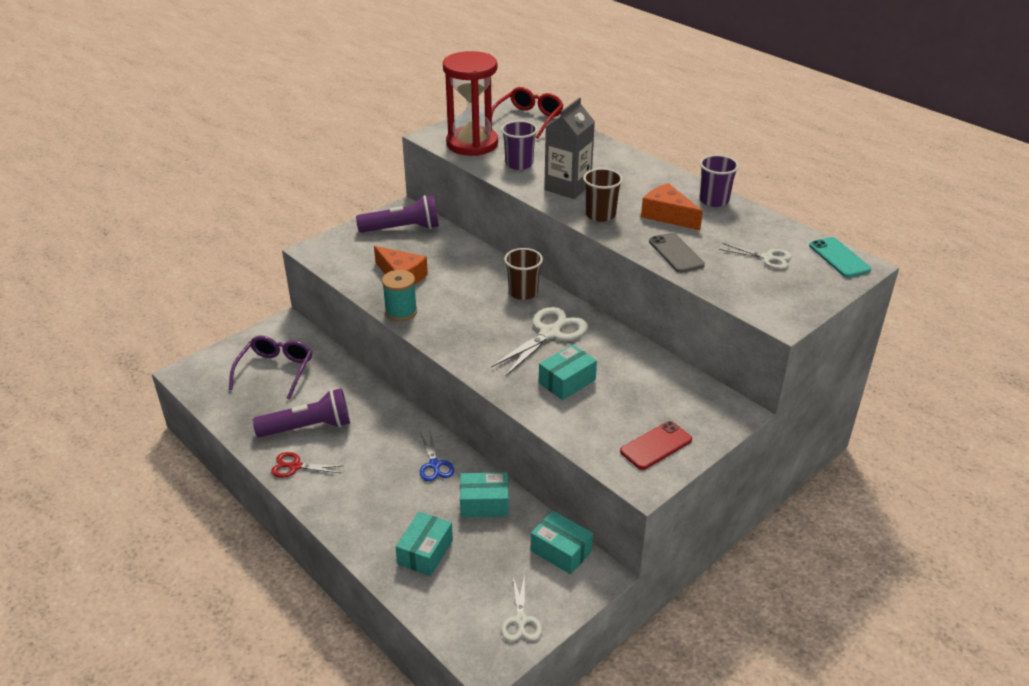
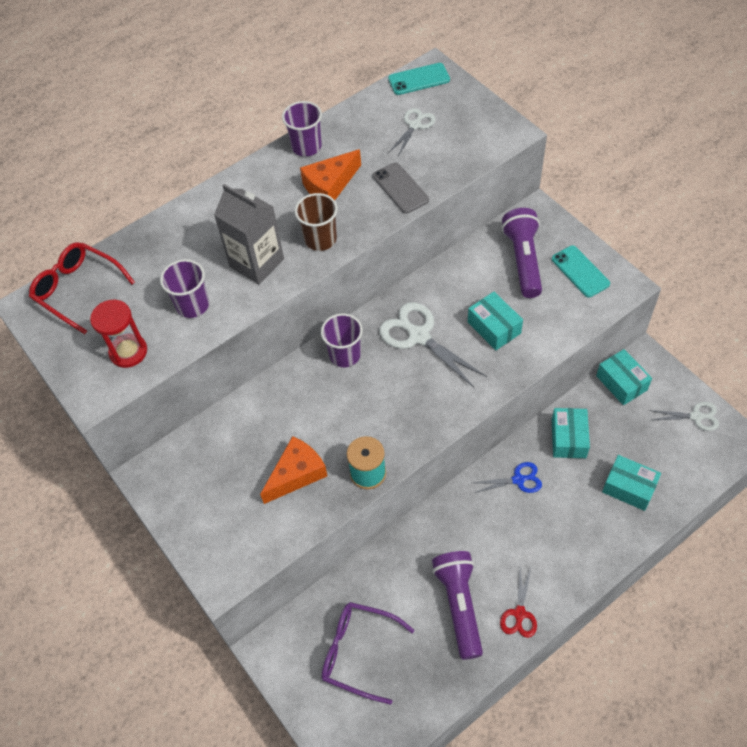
camera: 80 degrees left, 20 degrees up
(403, 229) = (192, 475): purple flashlight -> purple flashlight (523, 260)
(472, 144) = (128, 352): red hourglass -> red hourglass, size x0.57
(523, 292) = (345, 355): brown cup -> purple cup
(561, 551) = (621, 383): turquoise box -> turquoise box turned 75 degrees counterclockwise
(656, 445) = (580, 271): red phone -> turquoise phone
(676, 253) = (400, 188): grey phone -> grey phone turned 75 degrees clockwise

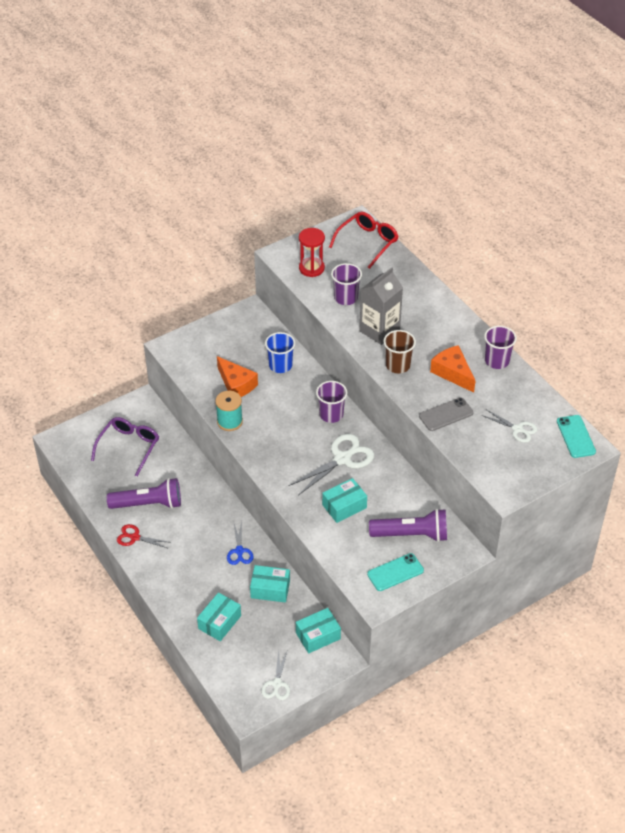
camera: 90 degrees right, 10 degrees down
(258, 423) = (280, 365): none -> blue cup

